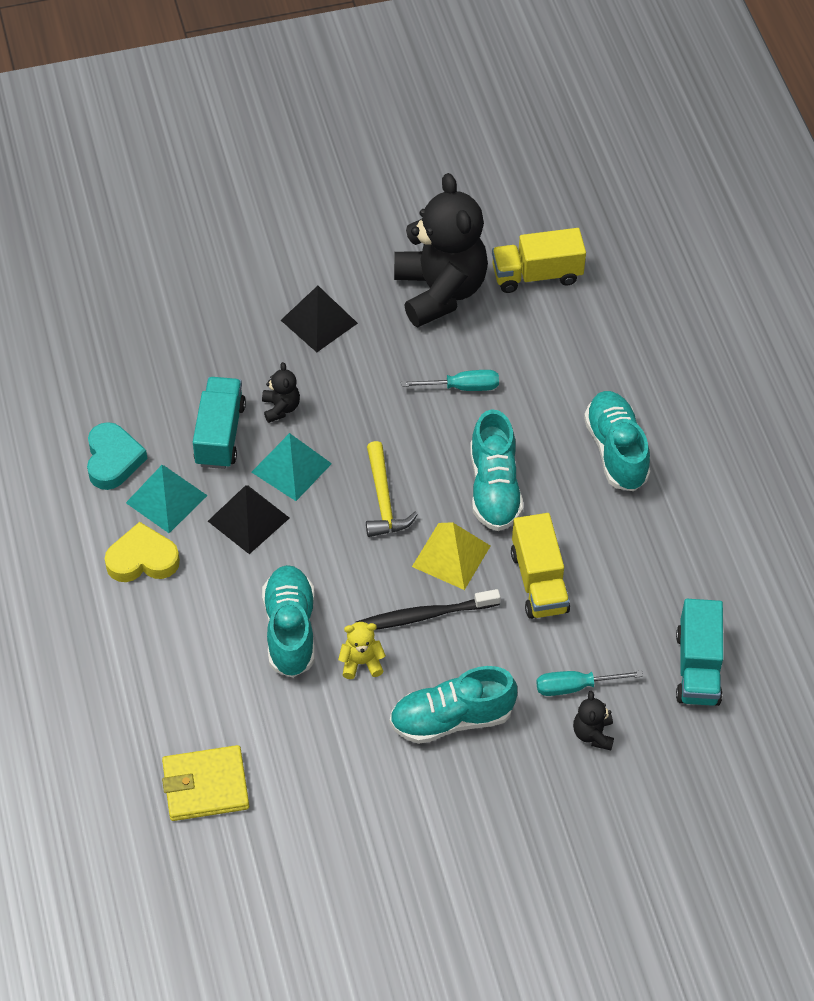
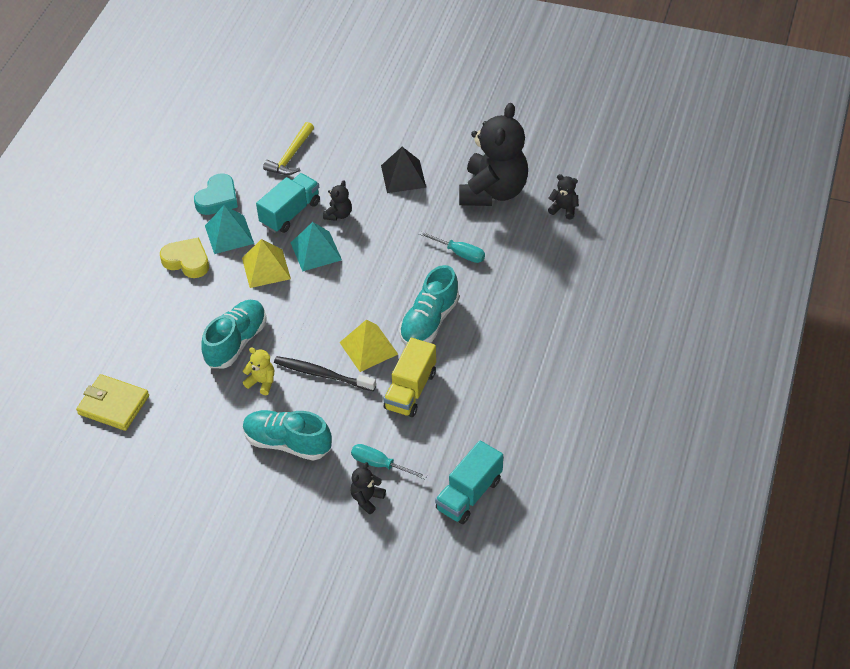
camera: 35 degrees right, 5 degrees down
(248, 519) = (266, 268): black pyramid -> yellow pyramid
(383, 499) = (355, 295): yellow hammer -> yellow hammer (291, 156)
(537, 275) = (563, 209): yellow truck -> black teddy bear
(616, 451) = (527, 337): turquoise shoe -> none

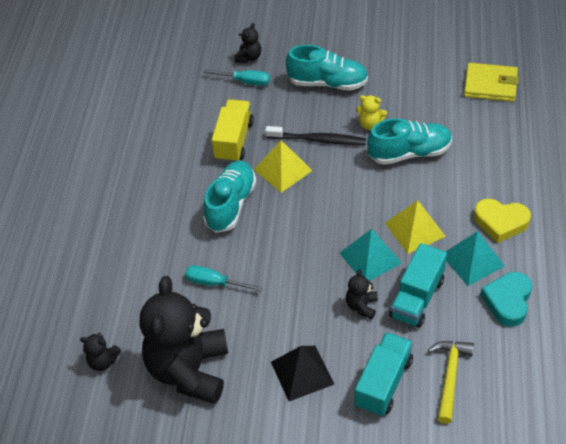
camera: 170 degrees right, 0 degrees up
(236, 342) = (409, 153): turquoise shoe -> turquoise shoe turned 120 degrees counterclockwise
(469, 494) = (168, 74): turquoise truck -> turquoise truck (383, 383)

